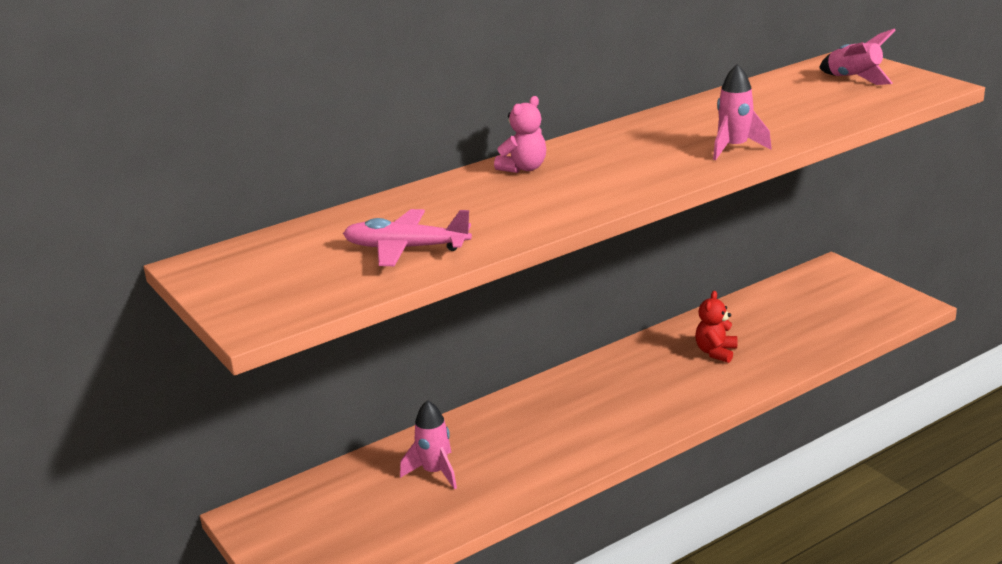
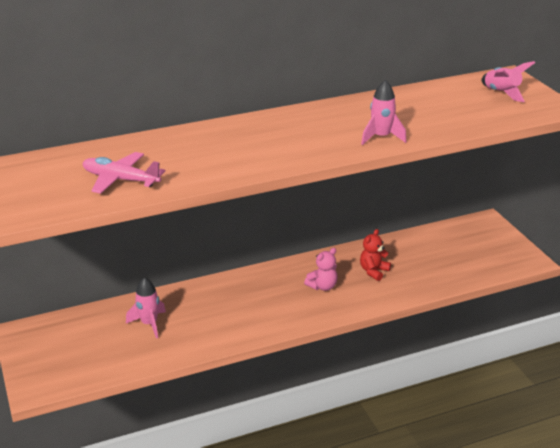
camera: 10 degrees right, 5 degrees up
(524, 168) = (231, 130): pink teddy bear -> pink teddy bear (322, 286)

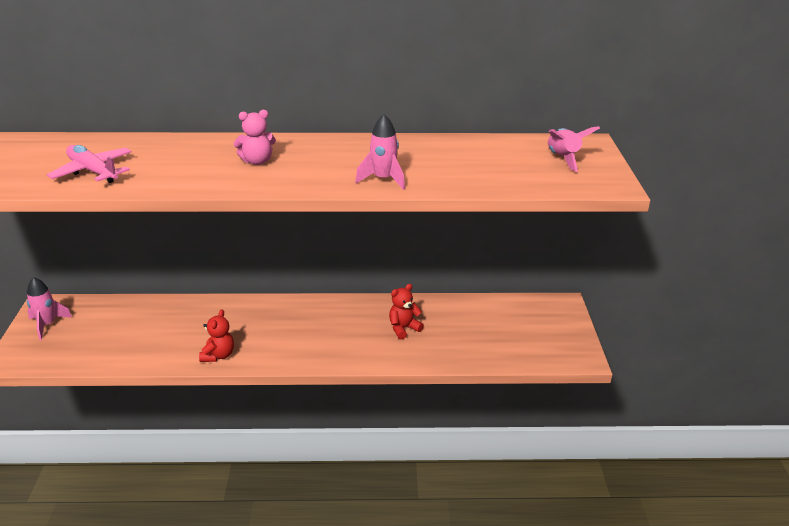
camera: 20 degrees right, 0 degrees up
(149, 324) = (155, 326): pink rocket -> pink rocket (47, 325)
(231, 334) = (218, 355): none -> red teddy bear
(322, 286) = (341, 331): pink teddy bear -> pink teddy bear (257, 161)

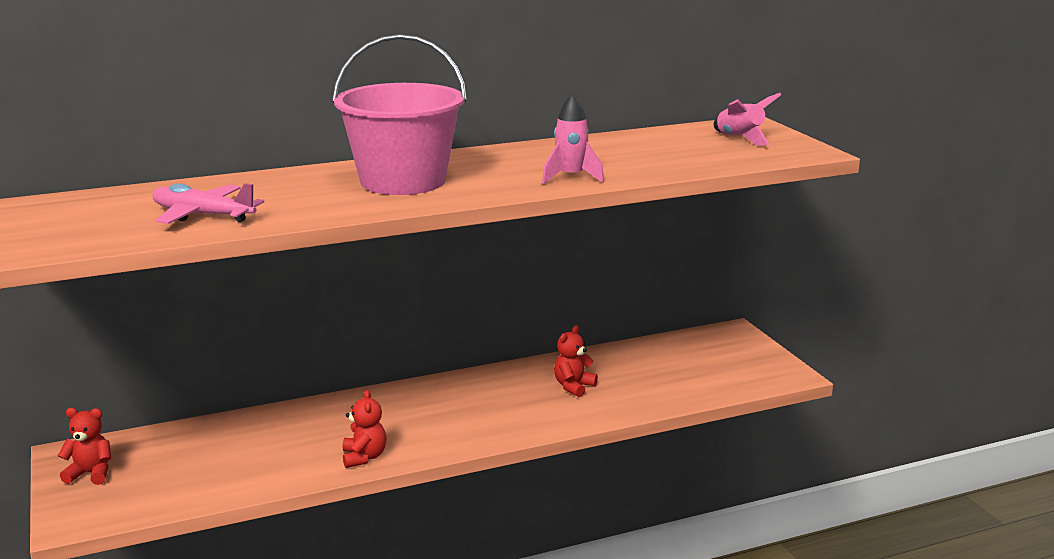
camera: 20 degrees left, 10 degrees down
(47, 325) = (91, 473): pink rocket -> red teddy bear
(257, 161) = (403, 181): pink teddy bear -> pink bucket

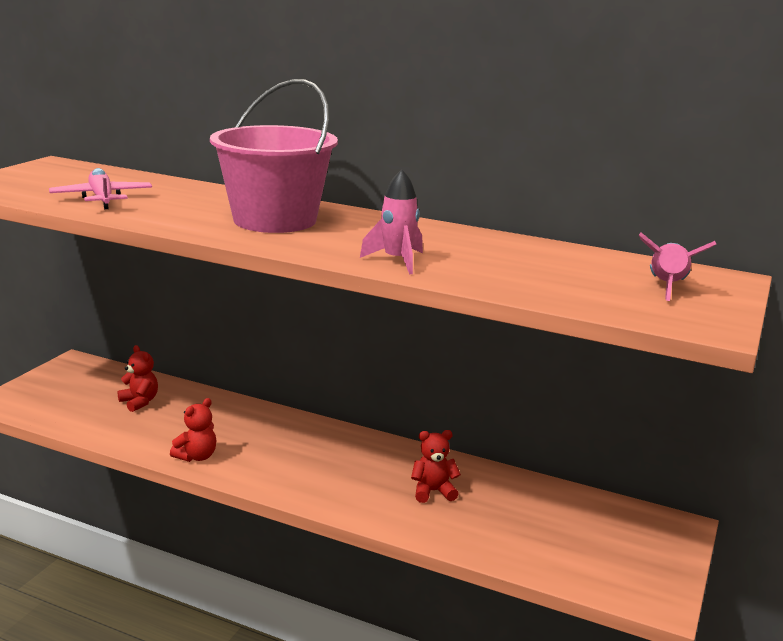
camera: 45 degrees right, 0 degrees up
(91, 473) = (60, 380): red teddy bear -> red teddy bear (139, 402)

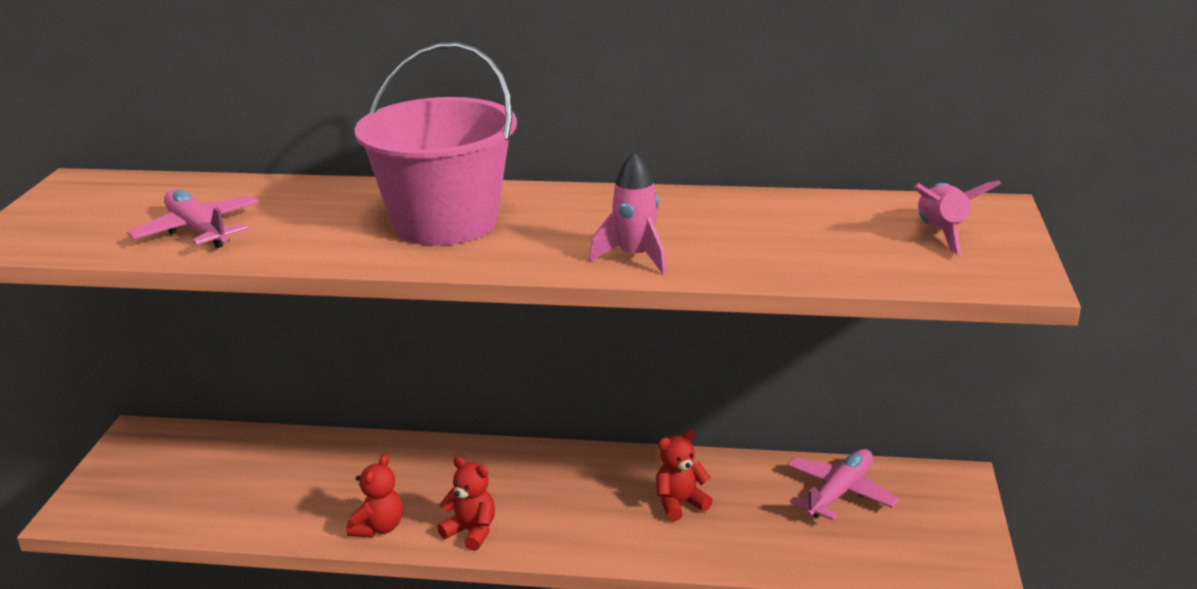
camera: 15 degrees left, 5 degrees up
(139, 402) = (260, 471): red teddy bear -> red teddy bear (471, 532)
(570, 513) = (839, 493): none -> pink plane

